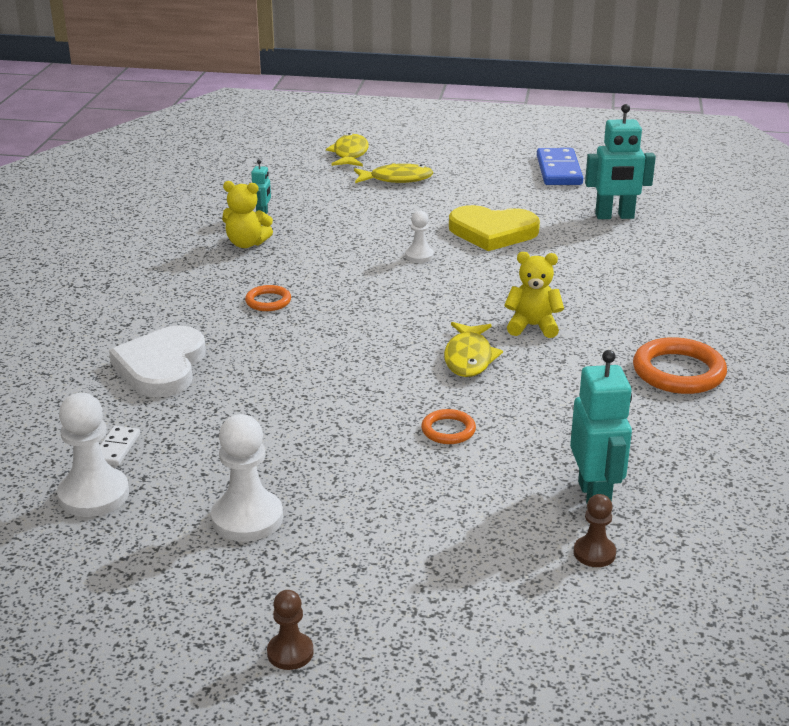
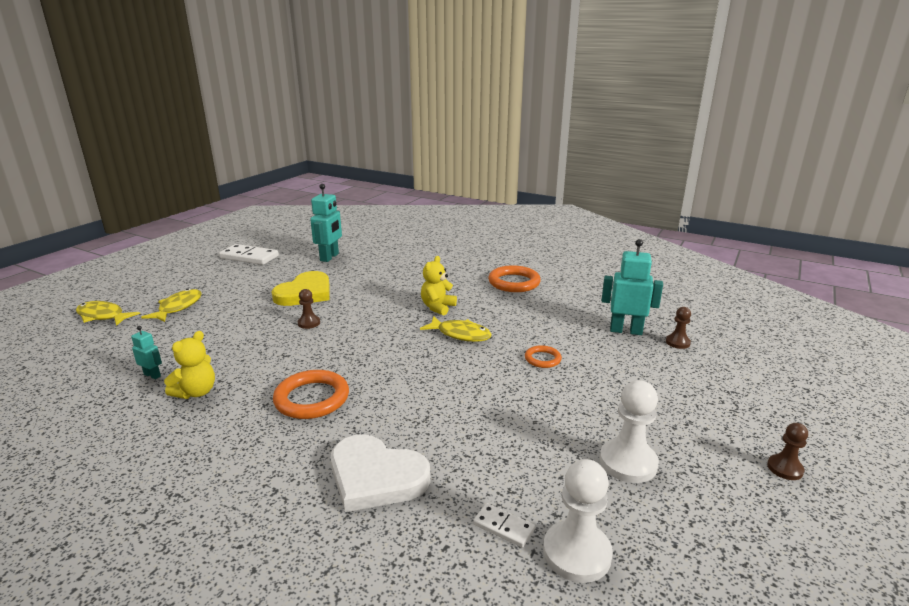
camera: 70 degrees left, 5 degrees down
(268, 301) = (312, 398): orange ring -> orange ring, size x1.82
(419, 256) = (309, 323): white pawn -> brown pawn
(559, 170) = (249, 257): blue domino -> white domino

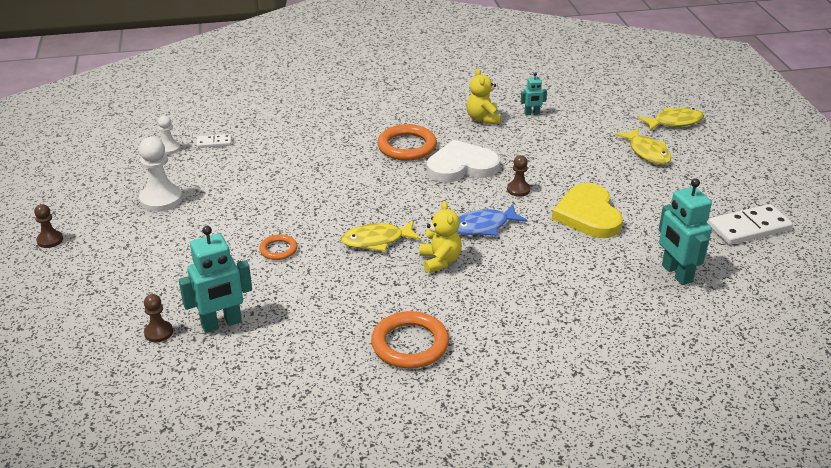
camera: 140 degrees right, 10 degrees up
(376, 477) = (305, 132): white heart -> white heart (461, 166)
(377, 313) = (483, 226): none -> blue fish
(577, 553) = (169, 148): white pawn -> white pawn, size x0.57

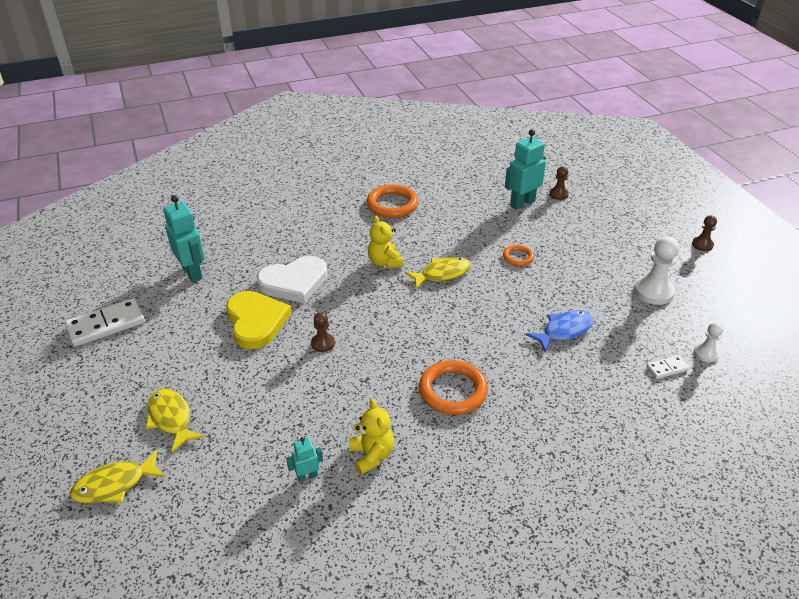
camera: 170 degrees right, 5 degrees up
(461, 166) = (385, 368): white heart -> white heart (294, 282)
(483, 226) = (353, 298): blue fish -> blue fish (564, 331)

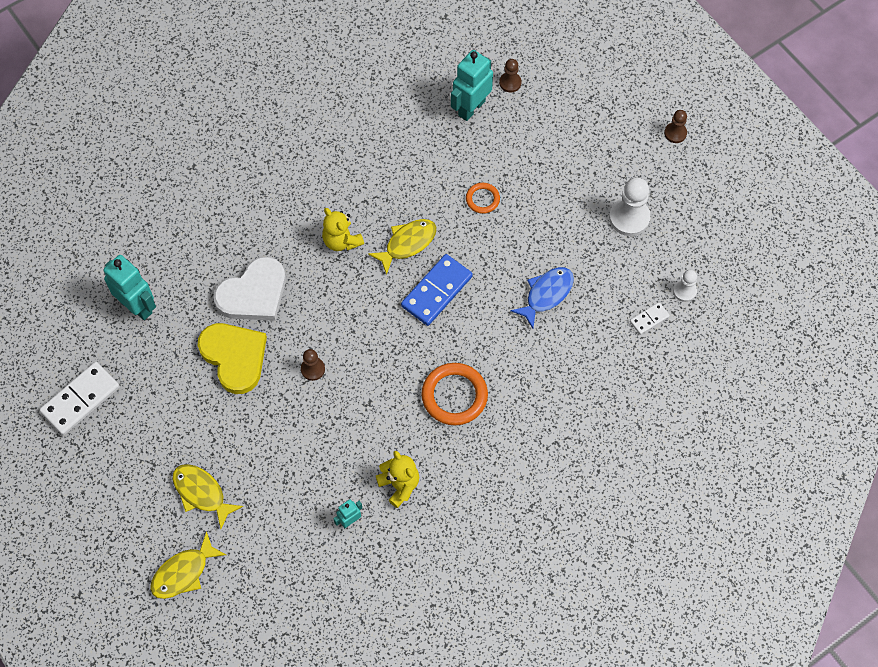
camera: 15 degrees left, 25 degrees up
(392, 204) = (323, 145): orange ring -> none
(458, 310) = (436, 291): none -> blue domino

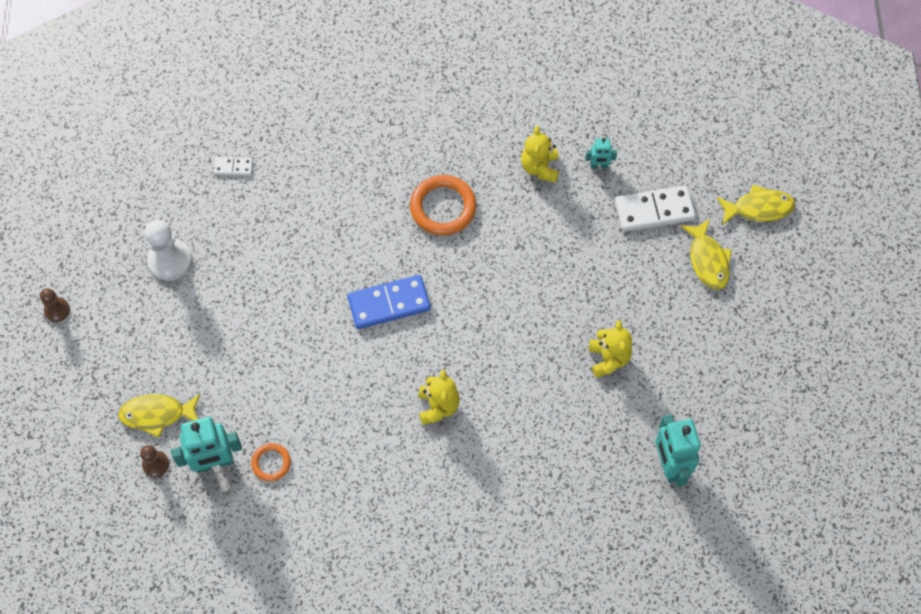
camera: 145 degrees left, 0 degrees up
(80, 399) = (771, 407): white domino -> white domino (654, 210)
(234, 357) = (608, 359): yellow heart -> yellow teddy bear
(253, 293) = (553, 407): white heart -> none
(313, 369) = (546, 304): brown pawn -> none
(407, 243) = (381, 364): yellow fish -> yellow fish (157, 414)
(482, 199) = (280, 362): orange ring -> orange ring (271, 463)
(546, 294) = (298, 241): blue fish -> none
(684, 291) = (184, 171): white pawn -> none

